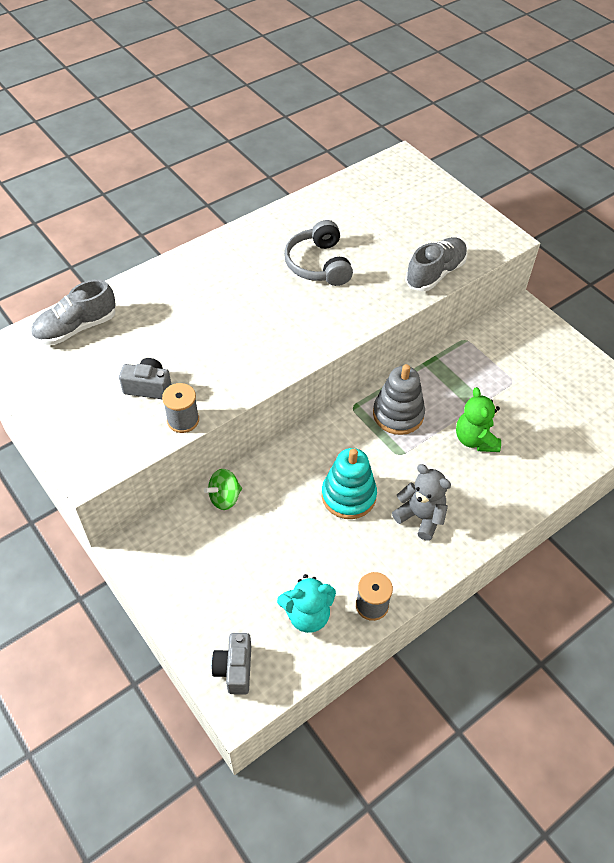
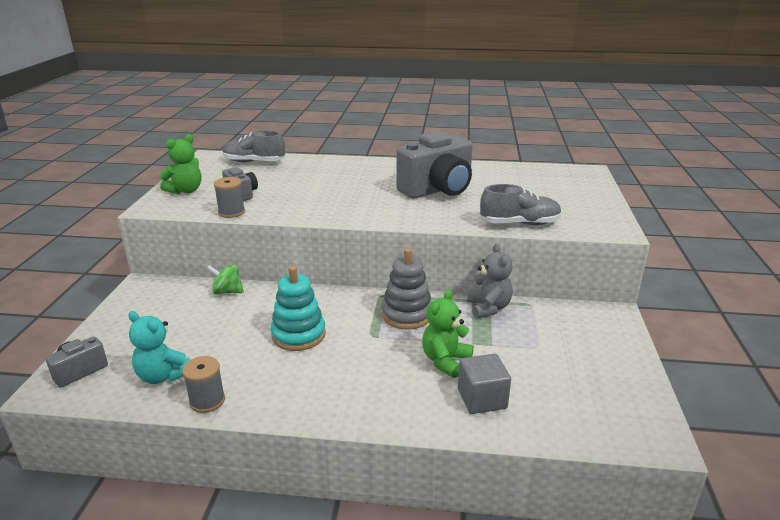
camera: 45 degrees right, 25 degrees down
(80, 421) = (185, 191): none -> green teddy bear
(318, 264) = (437, 190): grey headphones -> grey camera
(420, 517) = (327, 377): grey teddy bear -> grey teddy bear (488, 308)
(531, 455) = (482, 398): none -> grey cube

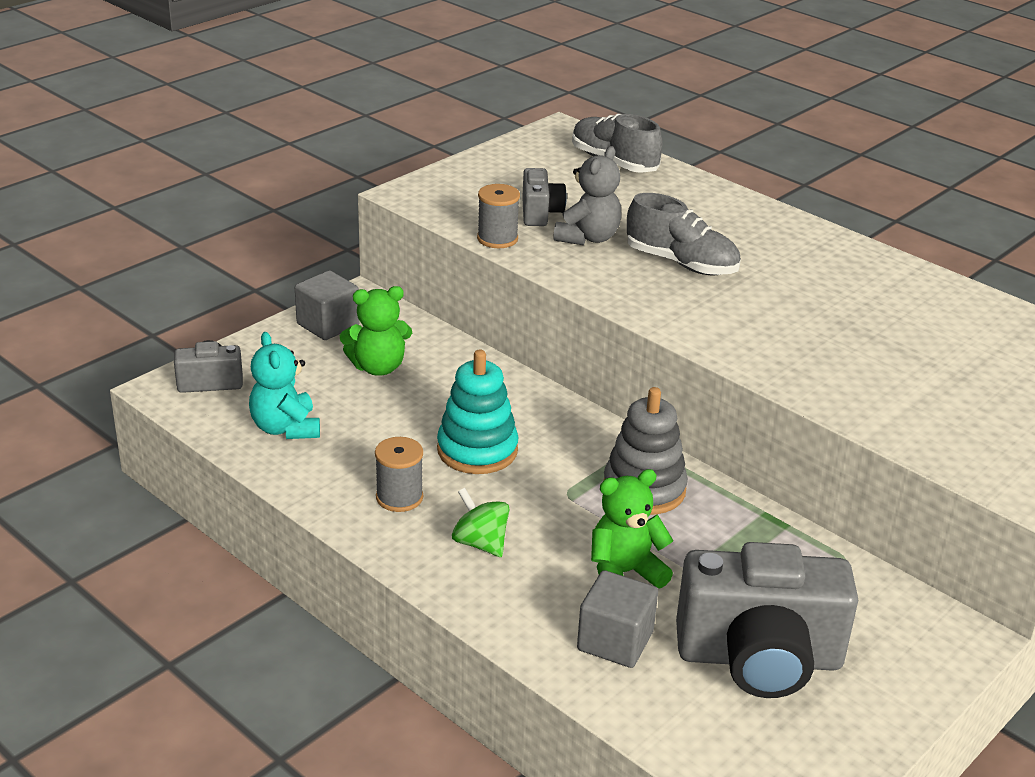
camera: 35 degrees right, 5 degrees up
(135, 305) = (328, 325): none -> grey cube
(185, 191) = (474, 181): green teddy bear -> green teddy bear (378, 367)
(207, 401) = (305, 480): grey spool -> grey spool (399, 497)
(227, 291) = (448, 352): green spinning top -> green spinning top (480, 543)
(437, 190) = (834, 313): grey camera -> grey camera (759, 658)
(488, 308) = (773, 534): grey teddy bear -> grey teddy bear (588, 238)
(519, 223) = (887, 420): grey shoe -> grey shoe (681, 263)

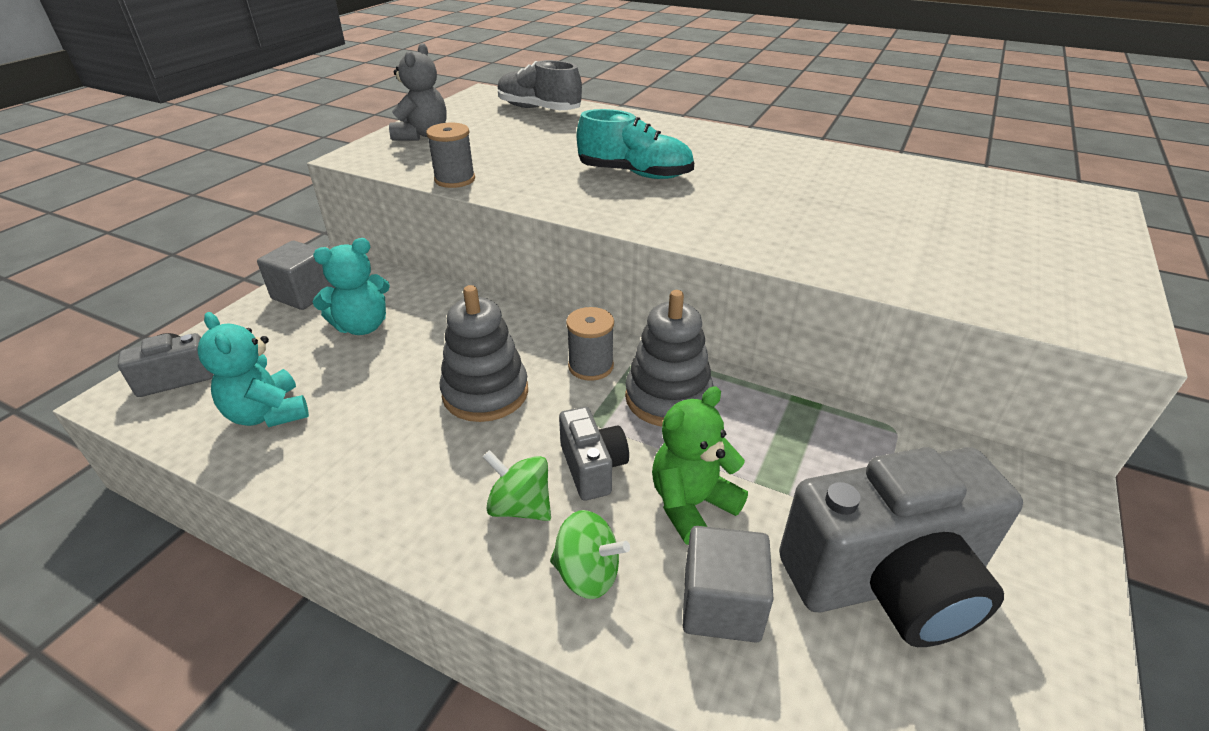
camera: 15 degrees left, 5 degrees up
(378, 367) = (362, 326): green teddy bear -> turquoise teddy bear
(399, 497) = (413, 469): grey spool -> grey spool (591, 366)
(477, 450) = (485, 393): turquoise stacking toy -> grey stacking toy
(518, 598) = (587, 573): none -> green spinning top
(540, 213) = (488, 154): grey camera -> grey camera (592, 468)
(588, 238) = (540, 166): grey teddy bear -> grey teddy bear (422, 135)
(681, 263) = (635, 174): grey shoe -> turquoise shoe

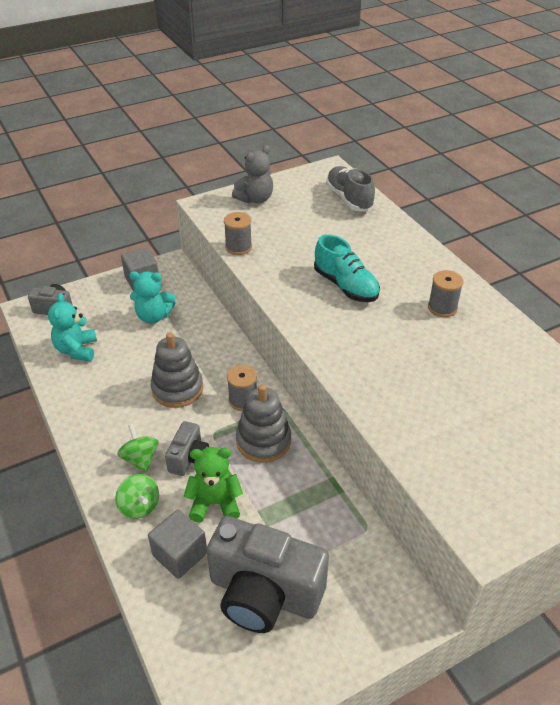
camera: 35 degrees right, 5 degrees up
(760, 160) = (442, 308): none -> grey spool

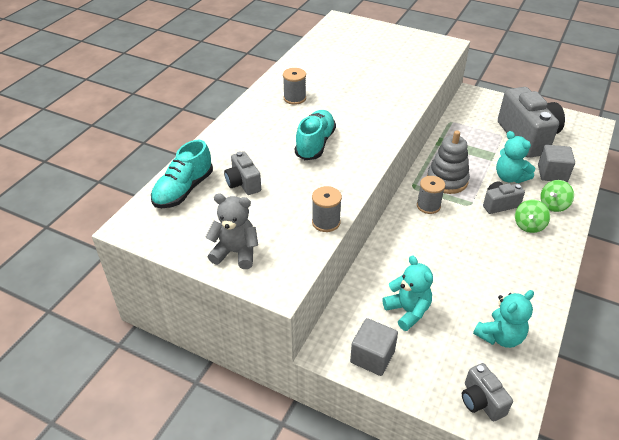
camera: 125 degrees left, 0 degrees up
(139, 506) = (553, 205): green spinning top -> green spinning top turned 150 degrees counterclockwise
(177, 389) = (459, 244): grey stacking toy -> none
(215, 503) = (510, 177): green teddy bear -> turquoise teddy bear
(328, 227) = (243, 183): none -> grey camera
(349, 199) = (184, 190): grey shoe -> turquoise shoe

